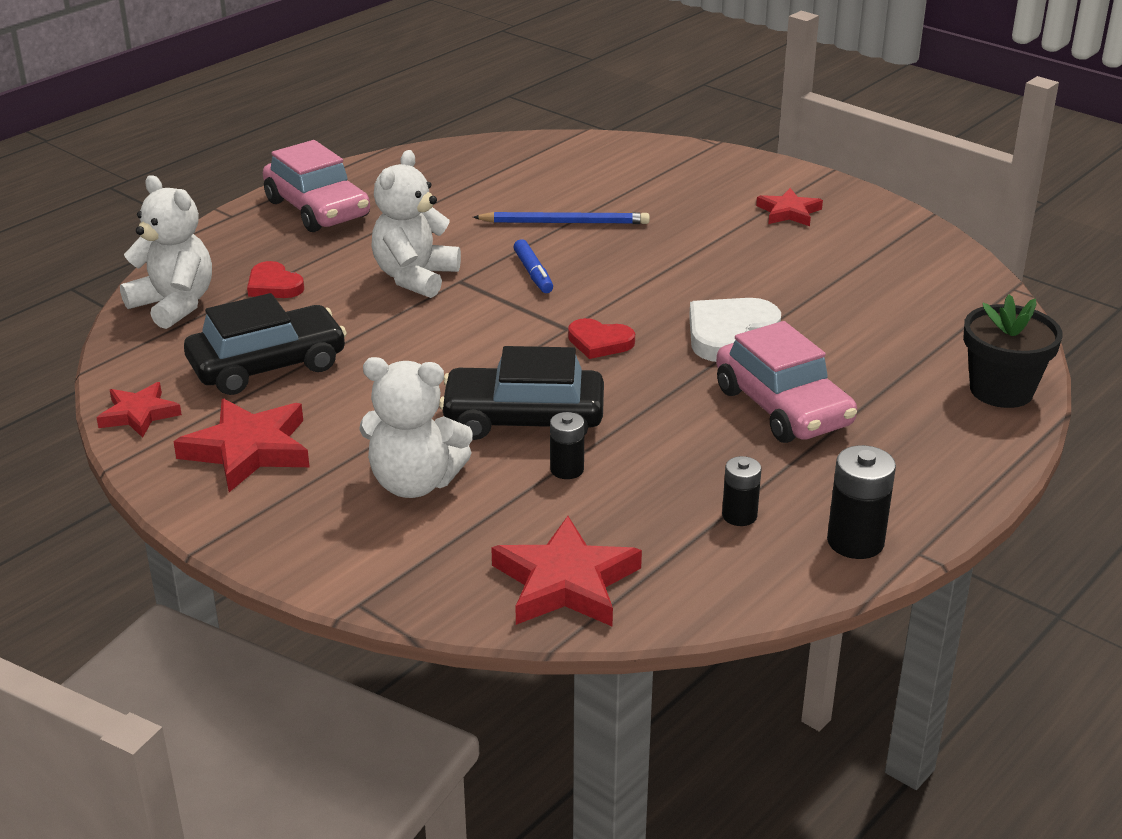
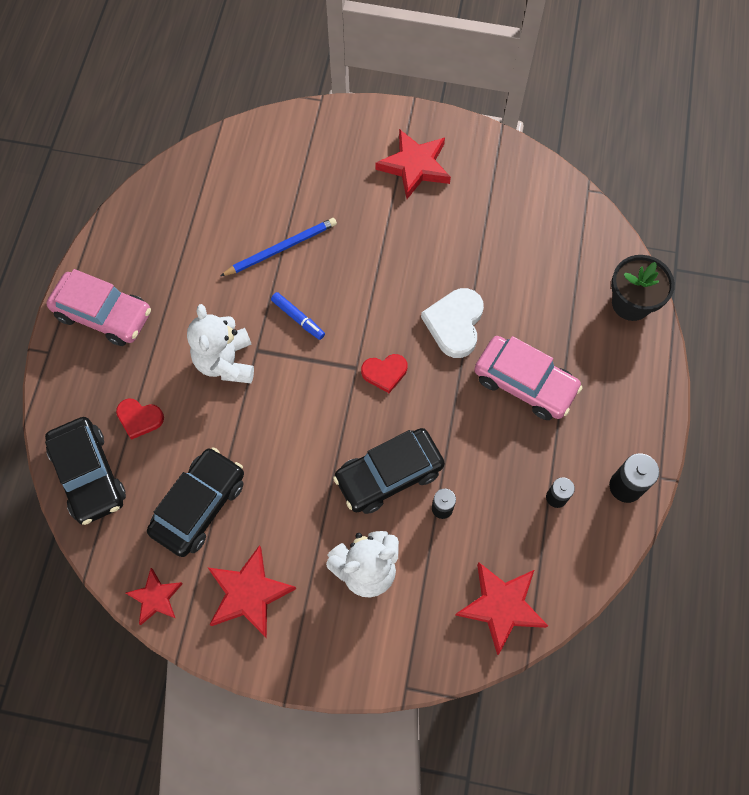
camera: 30 degrees left, 35 degrees up
(174, 305) = (89, 475): white teddy bear -> black car
(789, 212) = (415, 166): red star -> red star, size x1.61

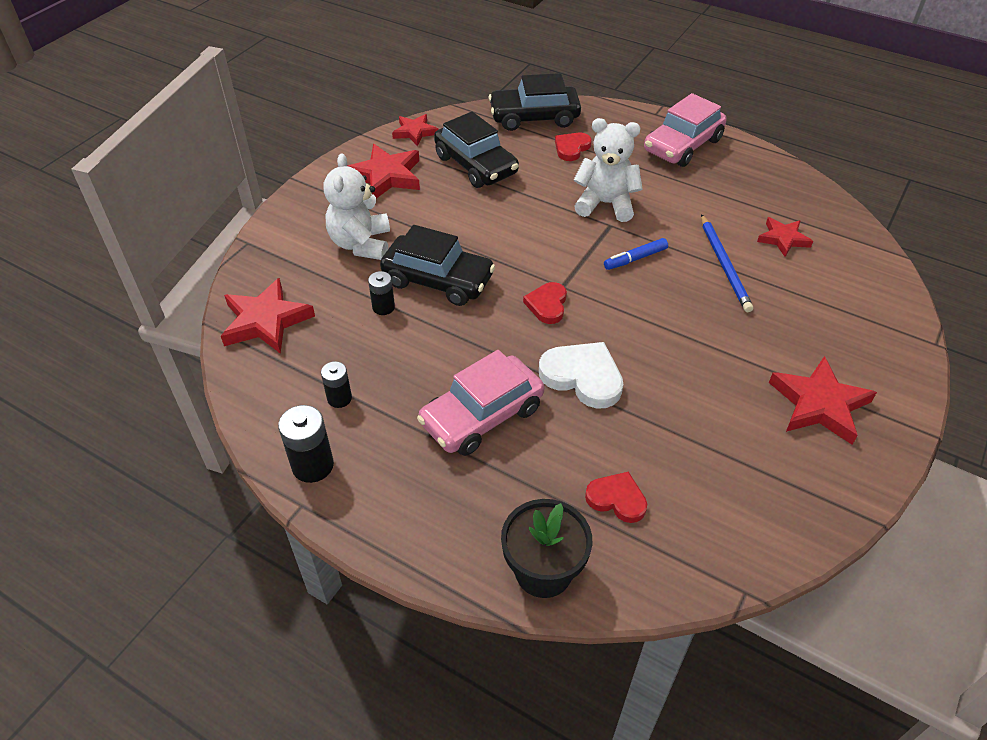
camera: 110 degrees right, 20 degrees down
(229, 209) = (783, 239): none -> red star
(389, 475) = (438, 280): black car -> black car turned 120 degrees clockwise
(555, 274) = (617, 499): none -> red heart

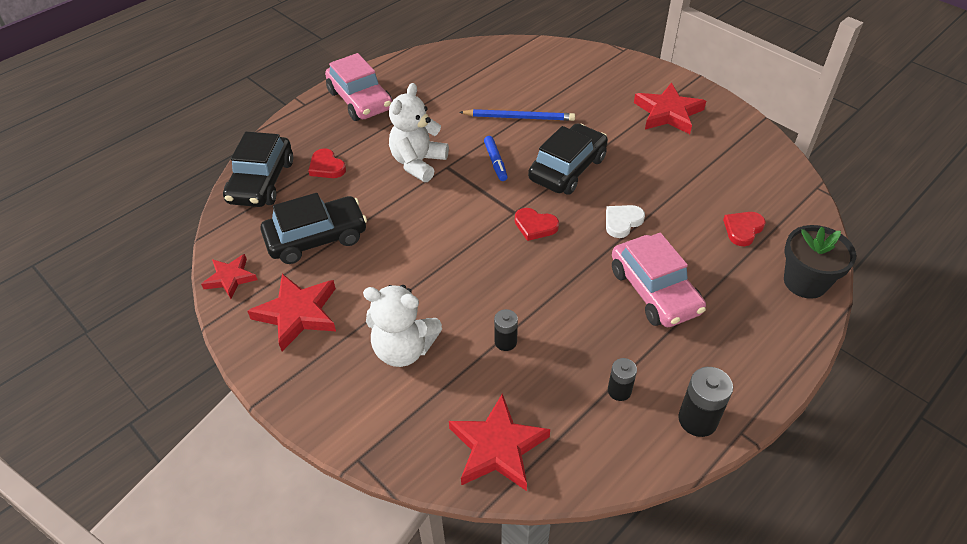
camera: 75 degrees left, 0 degrees up
(438, 280) = (480, 294): black car -> black car (567, 169)
(582, 377) = (622, 222): white heart -> white heart, size x0.63
(783, 239) = (500, 81): red star -> none

